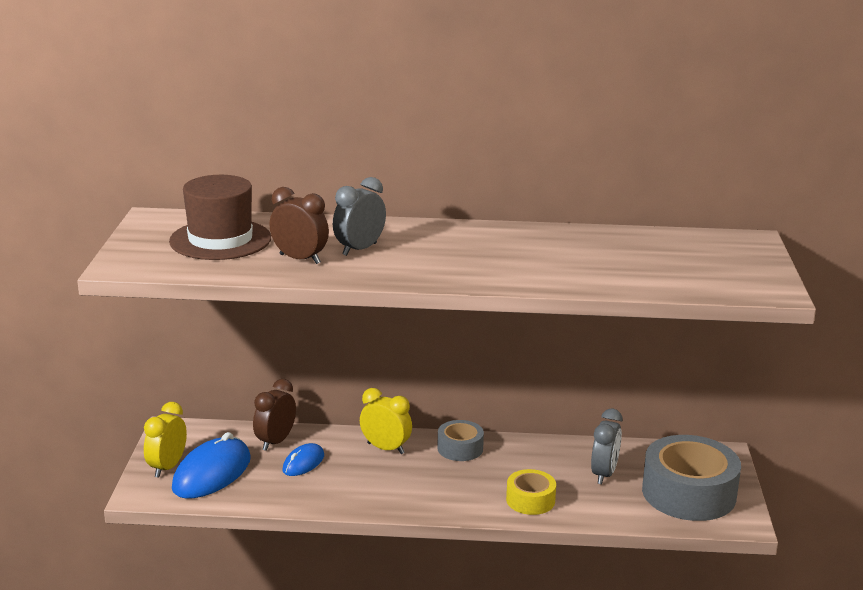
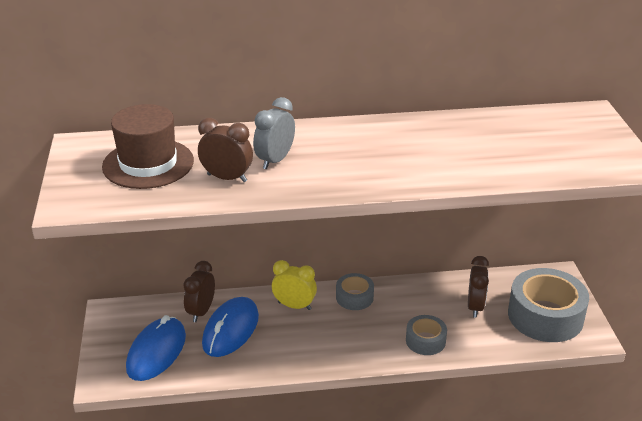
camera: 10 degrees left, 10 degrees up
(167, 467) = (116, 351): yellow clock -> none
(303, 463) = (230, 330): blue mouse -> blue mouse, size x1.81
(530, 500) = (425, 341): yellow tape -> grey tape
(604, 474) = (475, 307): grey clock -> brown clock

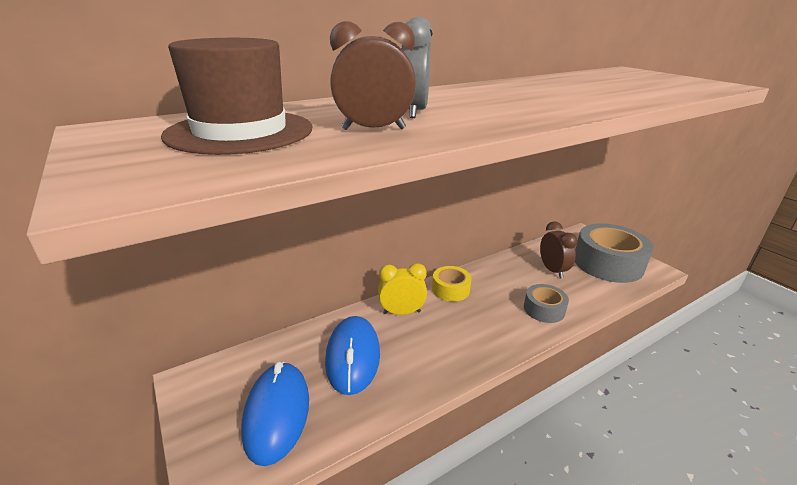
camera: 25 degrees left, 5 degrees down
(201, 311) = (307, 346): brown clock -> none
(354, 297) = (450, 289): grey tape -> yellow tape

